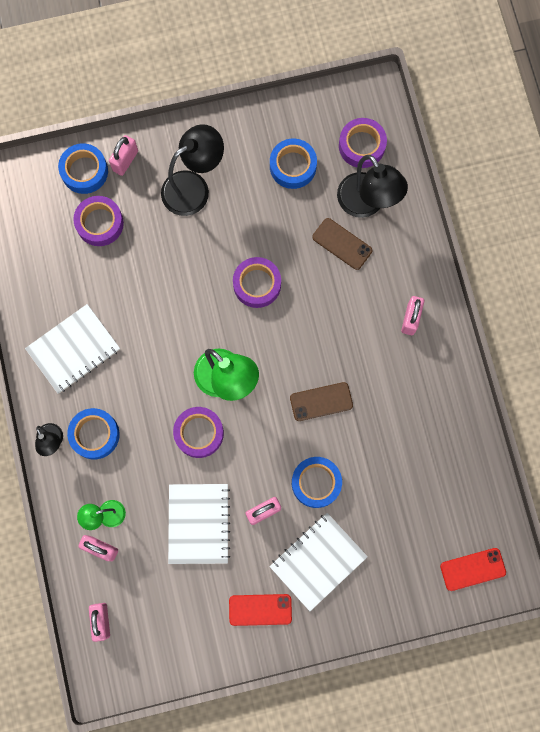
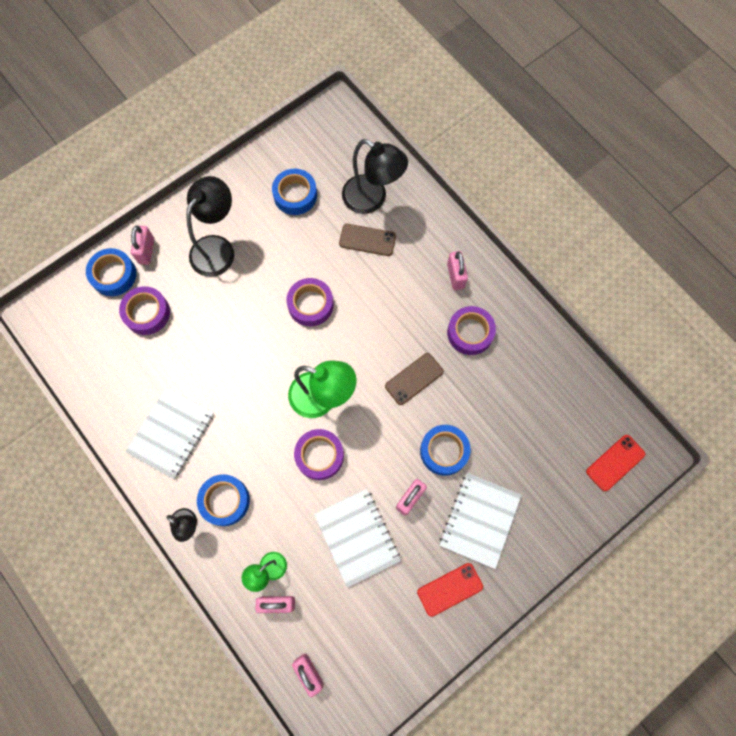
camera: 25 degrees left, 5 degrees down
(362, 146) = (345, 155): purple tape -> purple tape (470, 333)

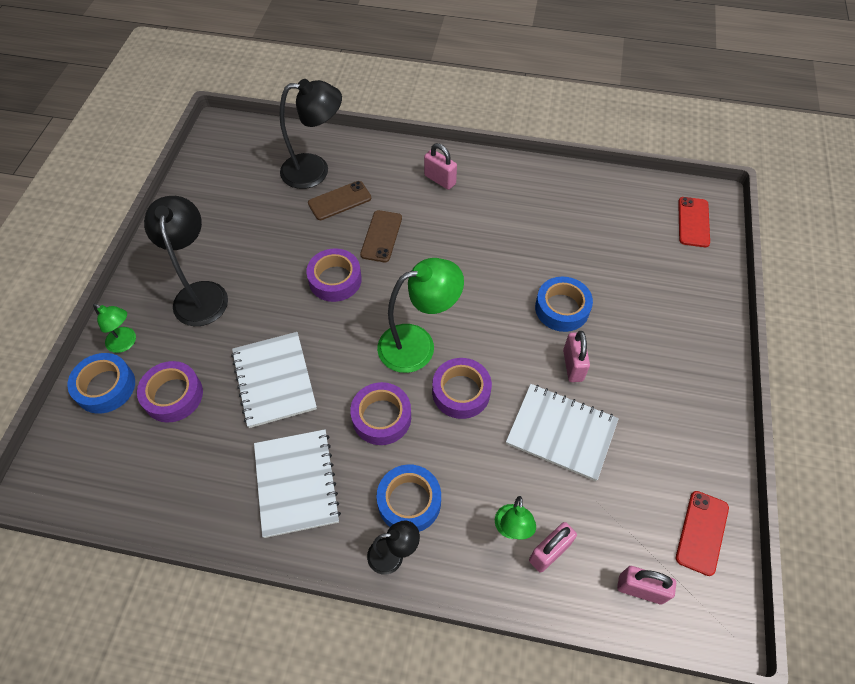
camera: 40 degrees left, 15 degrees down
(146, 251) = (126, 343): pink padlock -> green lamp
(295, 195) = (241, 208): blue tape -> none
(414, 379) = (482, 273): brown phone -> brown phone (381, 236)
(450, 589) = (679, 410): red phone -> red phone (702, 532)
(470, 333) = (492, 210): purple tape -> purple tape (381, 417)
(479, 520) = (644, 338): white notebook -> white notebook (274, 380)

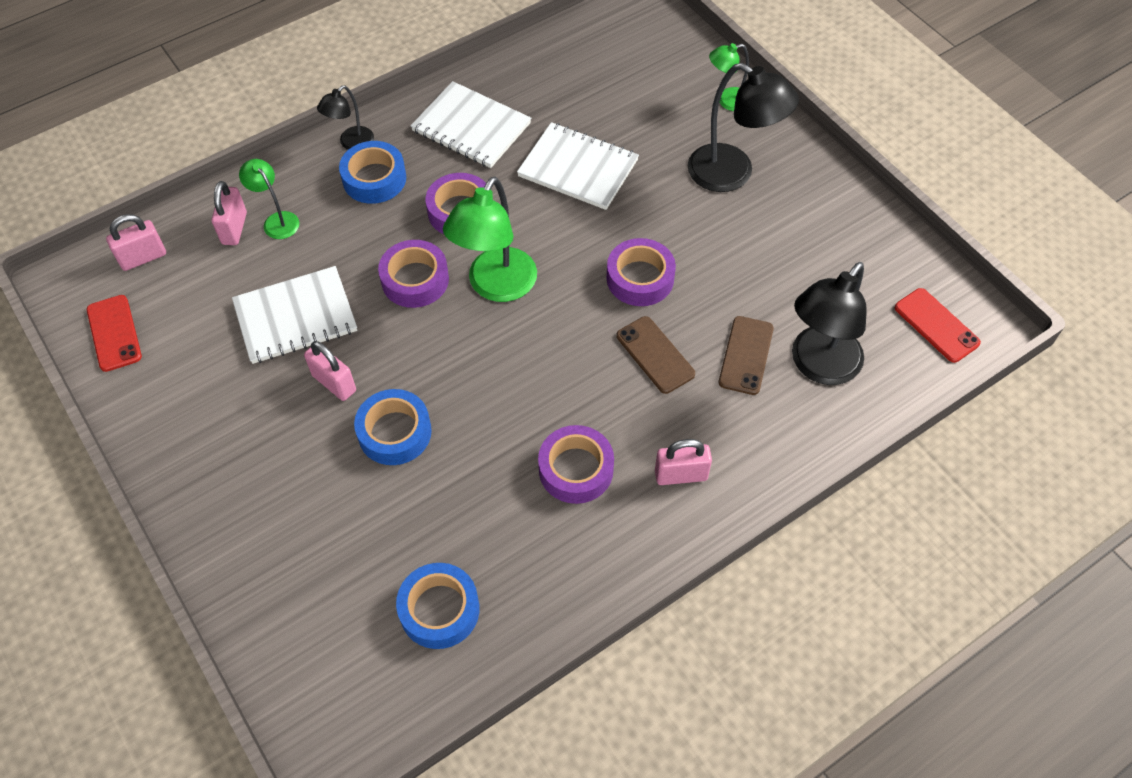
camera: 135 degrees right, 0 degrees up
(105, 387) = (692, 69): blue tape -> blue tape (439, 610)
(173, 395) = (637, 102): purple tape -> purple tape (576, 469)
(693, 222) = (330, 687): red phone -> red phone (936, 325)

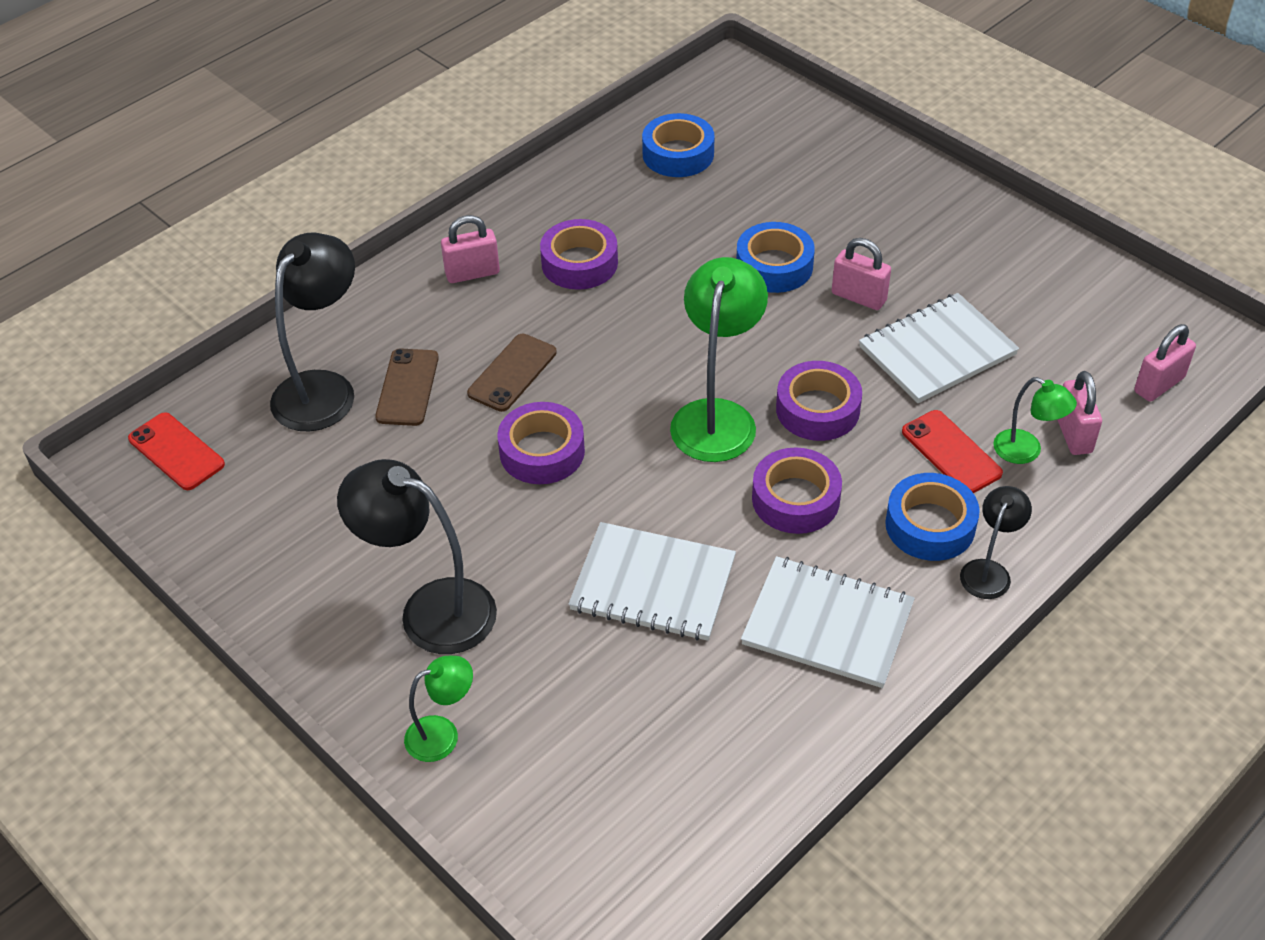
camera: 170 degrees right, 10 degrees down
(114, 333) = (1128, 306): red phone -> red phone (951, 452)
(655, 355) = (512, 373): brown phone -> brown phone turned 75 degrees clockwise

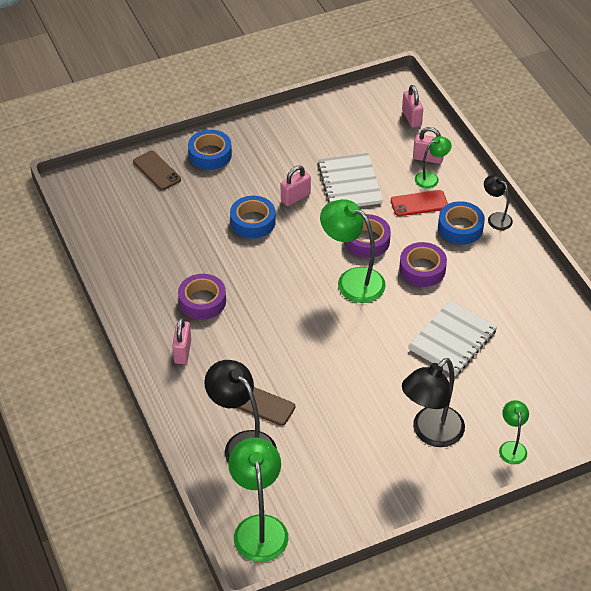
camera: 70 degrees left, 0 degrees up
(176, 452) = (259, 527): red phone -> green lamp
(512, 373) = (276, 355): brown phone -> brown phone (157, 171)
(542, 451) = (342, 358): purple tape -> none
(678, 154) = (133, 231): blue tape -> blue tape (210, 154)
(827, 624) = (503, 284): white notebook -> none

